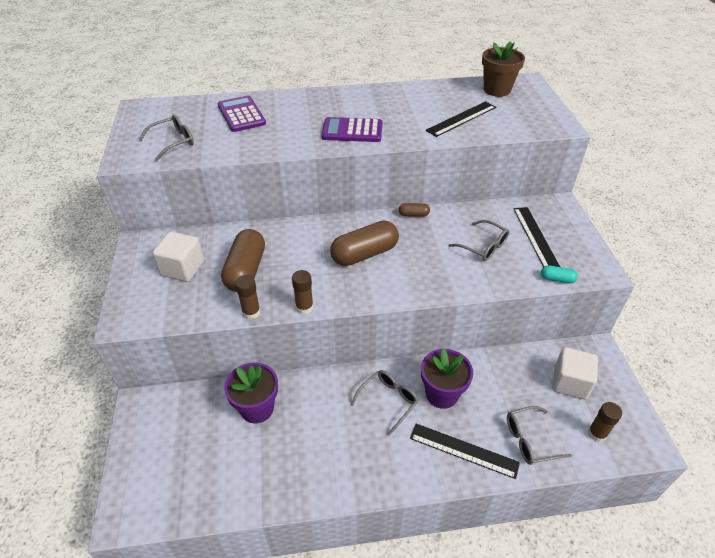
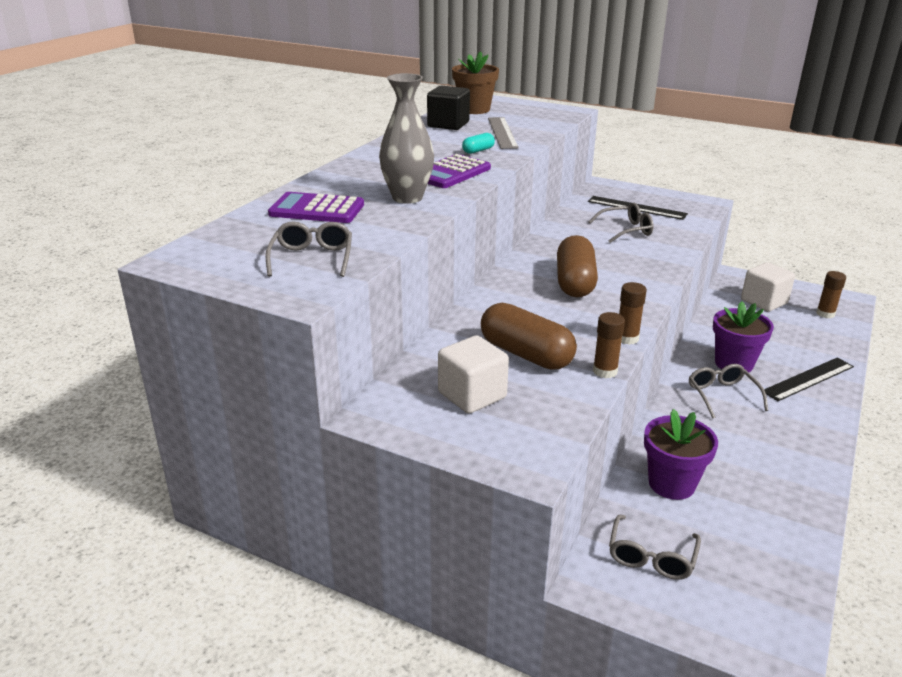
camera: 55 degrees left, 15 degrees down
(291, 134) = (407, 198): none -> grey vase
(413, 214) = (541, 241): brown capsule -> none
(447, 94) = (448, 125): none -> black cube
(461, 118) = (502, 132): black ruler -> grey ruler
(530, 440) = (815, 344): grey glasses -> grey glasses (651, 557)
(557, 279) = (700, 220): turquoise capsule -> turquoise capsule (478, 151)

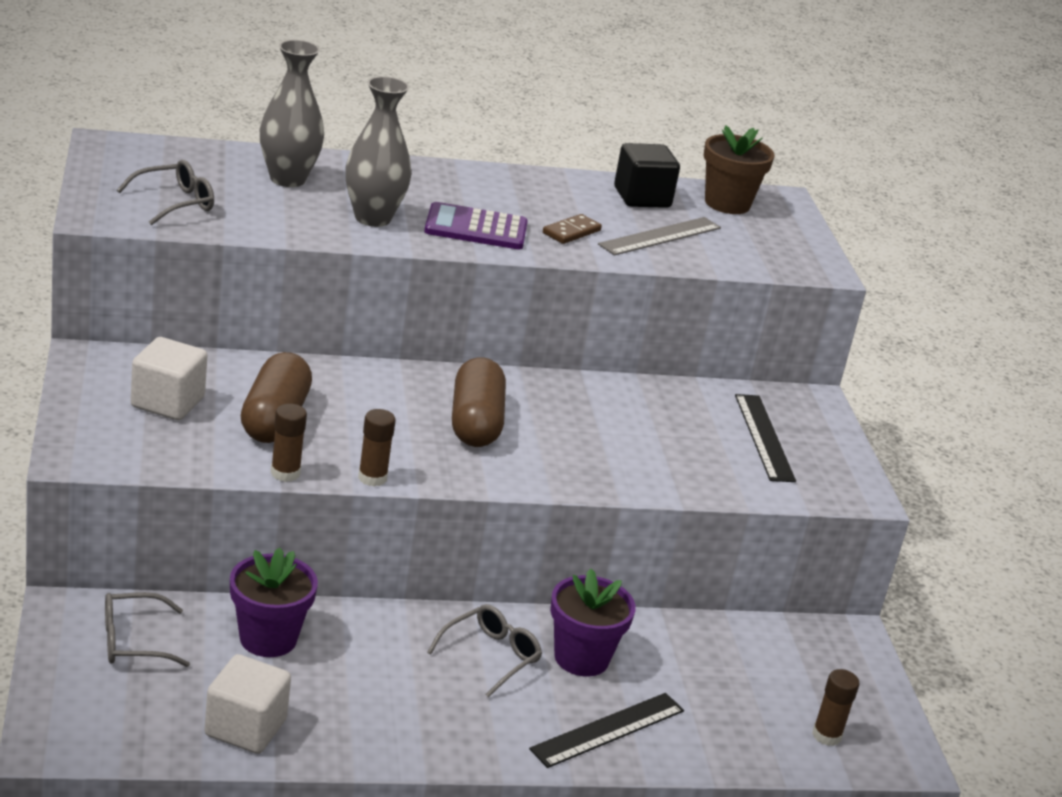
camera: 50 degrees right, 0 degrees up
(317, 209) = (287, 179): purple calculator -> grey vase
(478, 151) = (571, 232): turquoise capsule -> brown domino
(574, 282) = (475, 423): brown capsule -> brown capsule turned 60 degrees counterclockwise
(626, 230) = (675, 439): grey glasses -> none
(764, 302) = (797, 669): white cube -> white cube (245, 728)
(808, 379) = (608, 729): black ruler -> black ruler turned 60 degrees counterclockwise

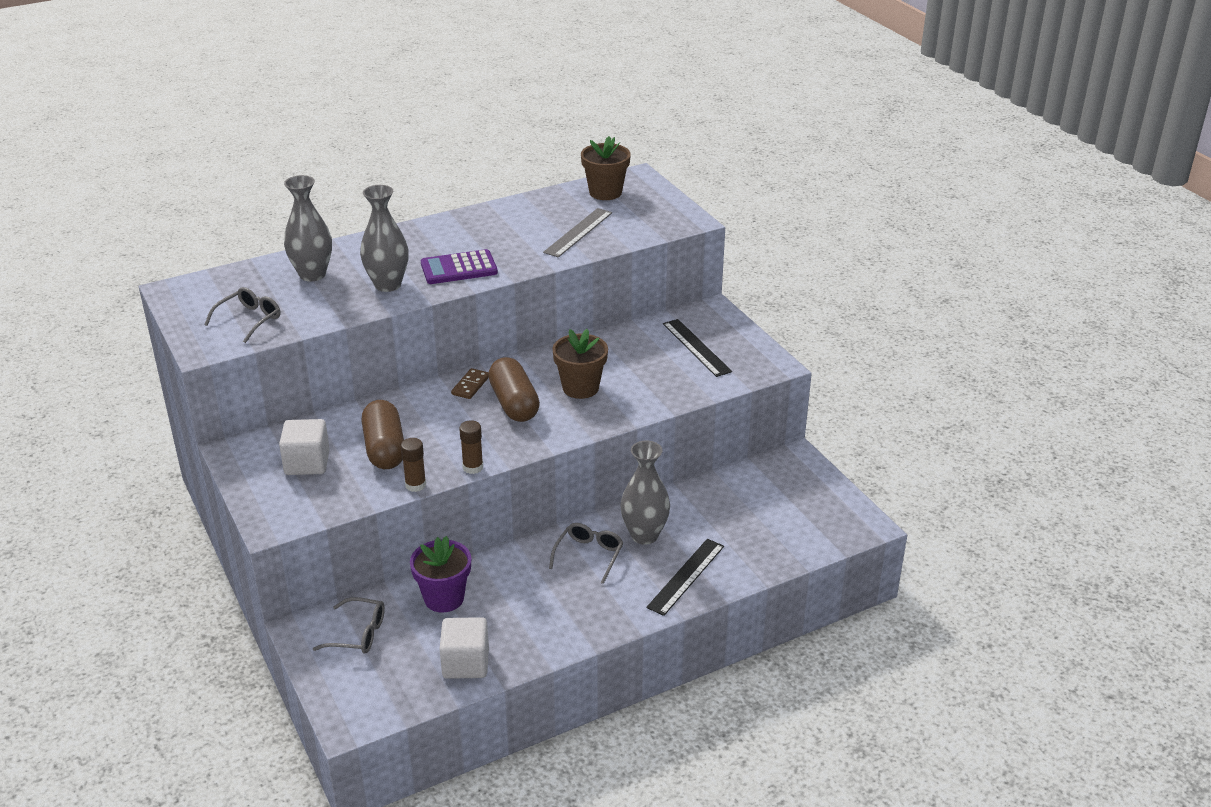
camera: 15 degrees left, 5 degrees up
(133, 641) = (358, 634): grey glasses -> grey glasses turned 135 degrees counterclockwise
(571, 232) = (521, 249): brown domino -> brown domino (470, 385)
(575, 433) = (580, 388): none -> brown flower pot
(581, 658) = (644, 535): purple flower pot -> grey vase
(642, 197) = (550, 207): black cube -> none
(826, 735) = (814, 529): brown glue stick -> none

